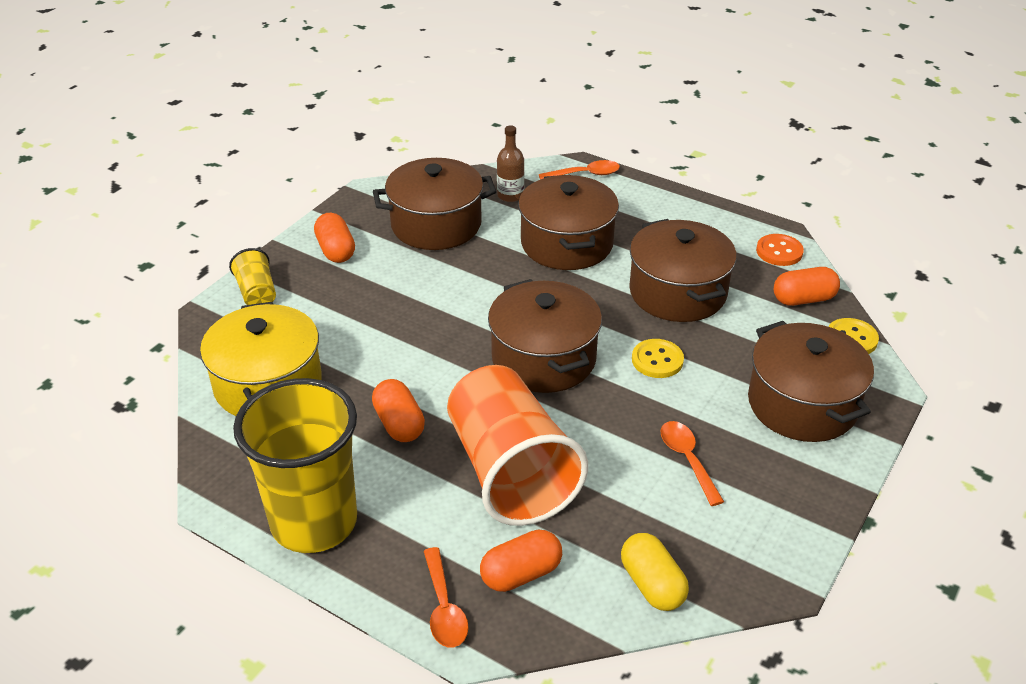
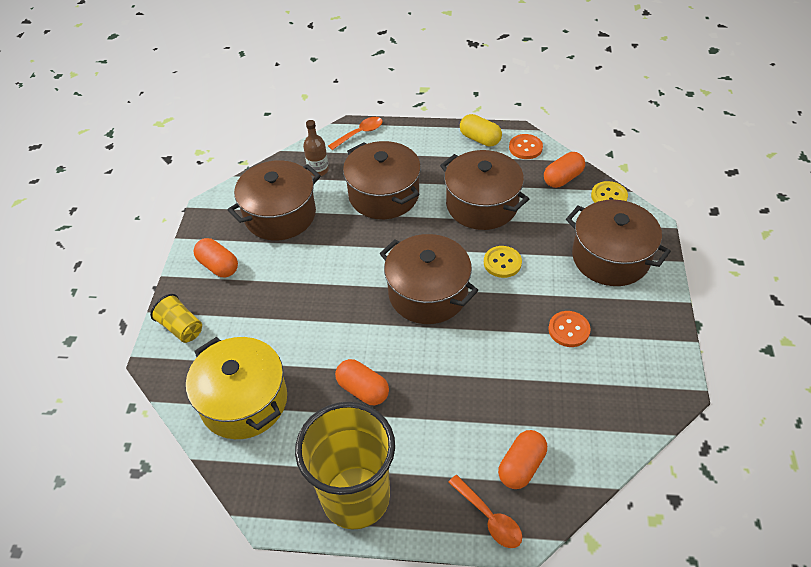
camera: 25 degrees left, 10 degrees up
(510, 472) = (464, 392): orange cup -> none
(652, 584) = (606, 432): yellow capsule -> yellow capsule (480, 139)
(687, 460) = (569, 330): orange spoon -> orange button

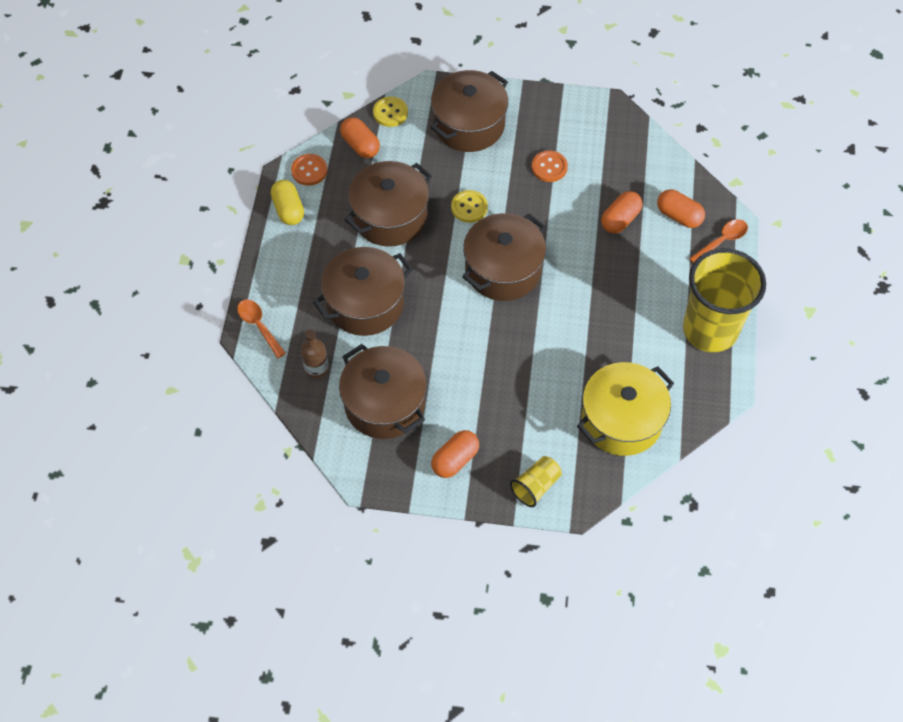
camera: 90 degrees left, 10 degrees up
(363, 389) = (609, 324): orange capsule -> orange capsule (620, 219)
(480, 139) = (288, 210): yellow capsule -> yellow capsule turned 60 degrees counterclockwise

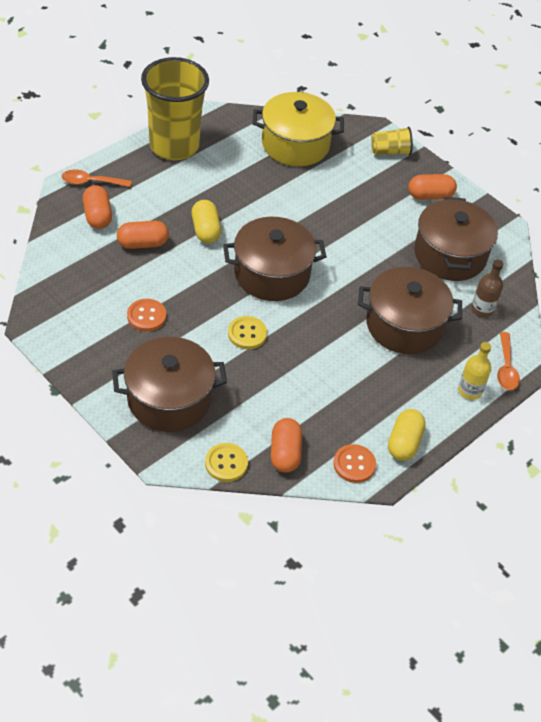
camera: 145 degrees left, 10 degrees down
(272, 285) = (469, 390): none -> yellow bottle
(390, 217) = (320, 373): brown pot -> none
(591, 268) = (205, 230): none -> yellow capsule

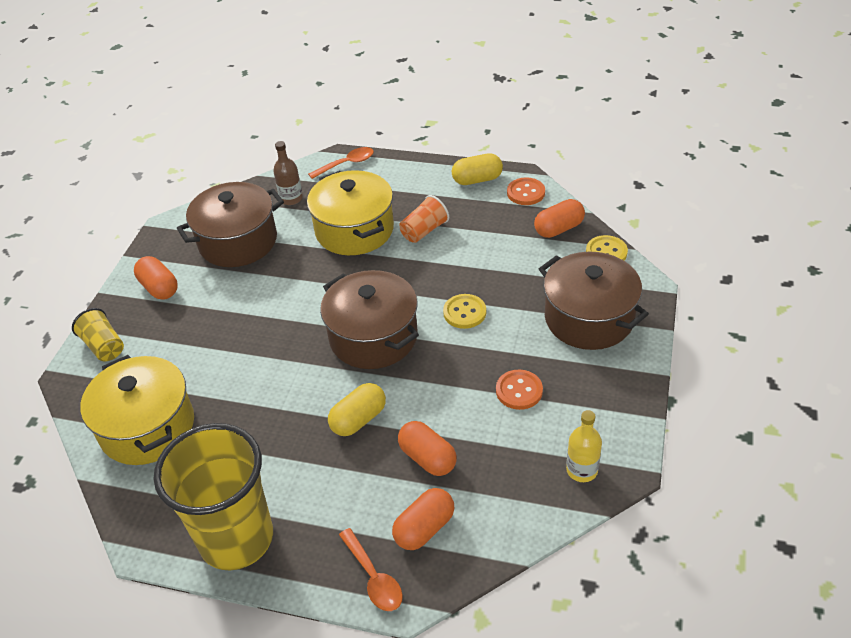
camera: 115 degrees left, 5 degrees down
(364, 366) = (424, 231): none -> orange cup
(404, 325) = (354, 230): brown pot -> yellow pot
(469, 390) = (390, 171): yellow bottle -> yellow bottle (582, 470)

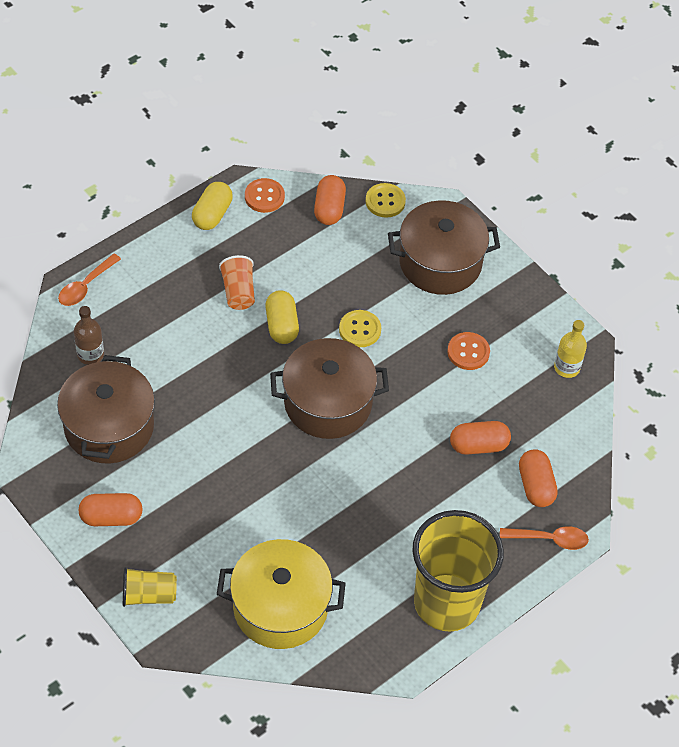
camera: 60 degrees left, 10 degrees up
(346, 164) = (85, 286): orange spoon -> orange spoon turned 150 degrees counterclockwise
(354, 230) = (185, 336): yellow pot -> none
(358, 419) = (404, 464): yellow capsule -> yellow capsule (282, 325)

